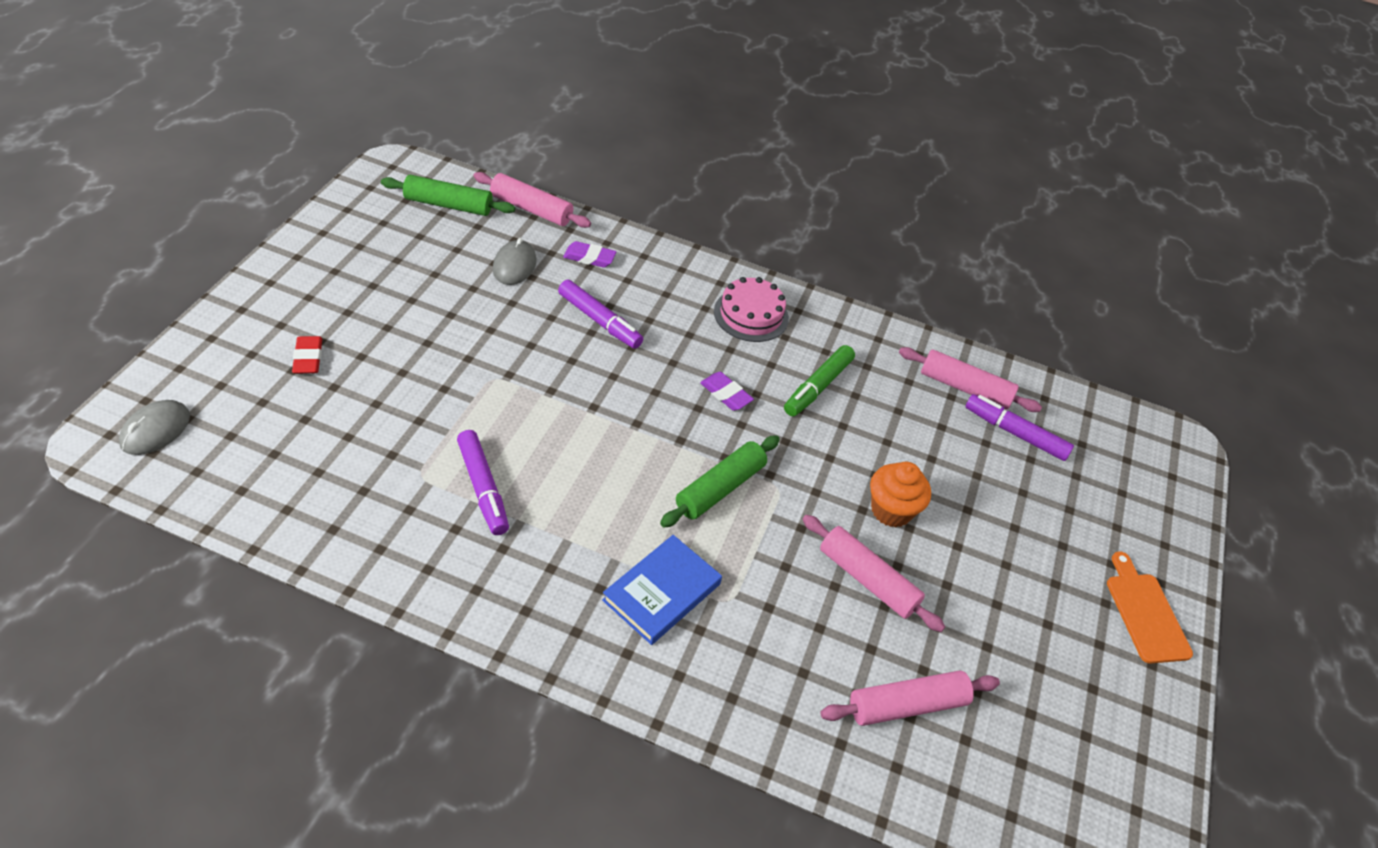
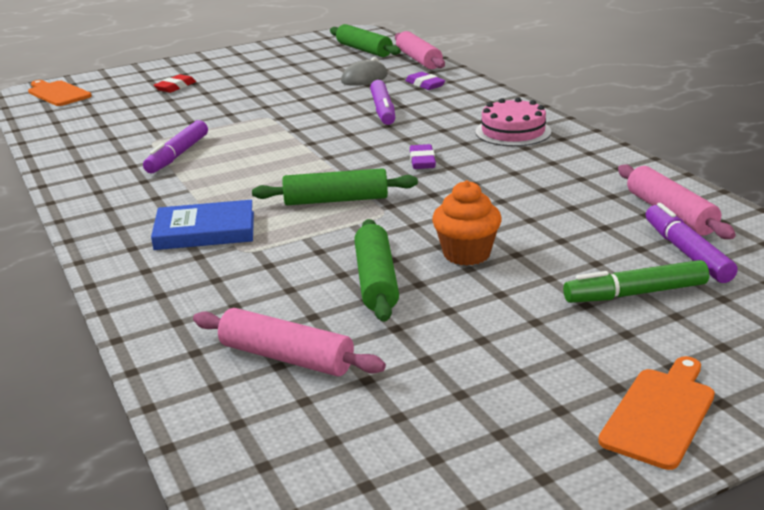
camera: 50 degrees right, 20 degrees down
(155, 430) = (58, 93): grey mouse -> orange cutting board
(817, 387) = (511, 176): green marker -> green marker (635, 293)
(867, 580) = (376, 281): pink rolling pin -> green rolling pin

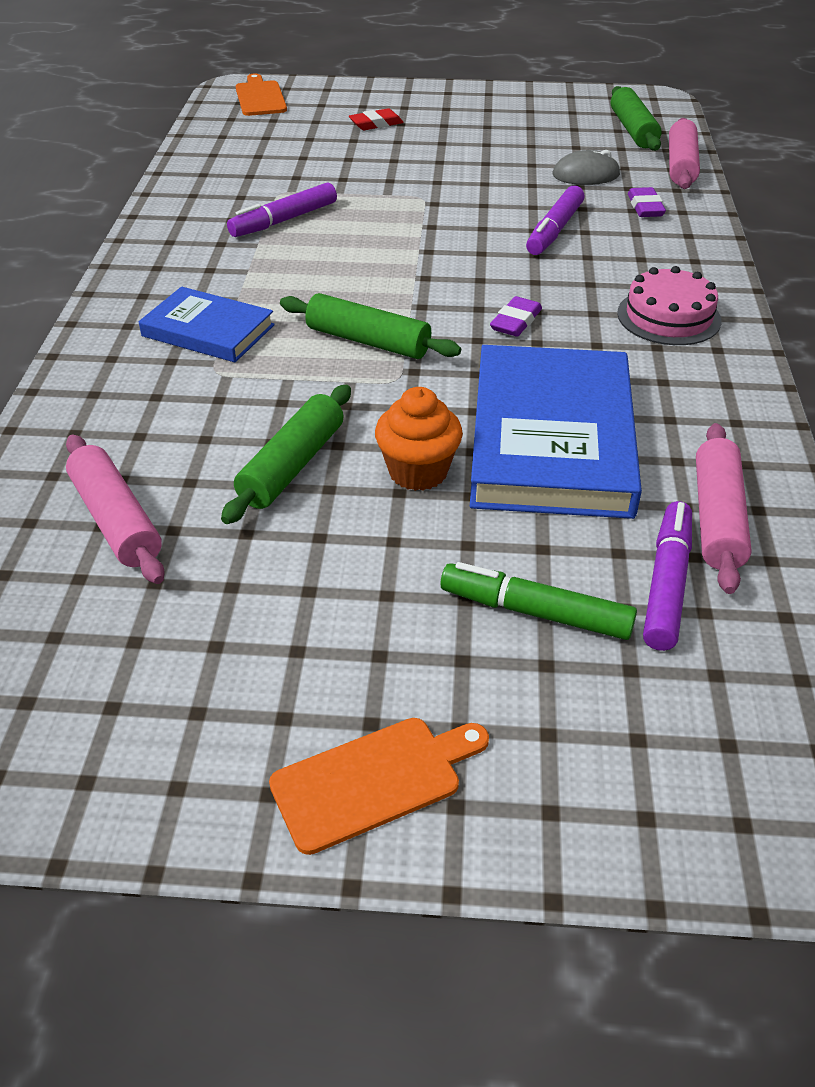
camera: 30 degrees right, 15 degrees up
(527, 210) = (552, 439): none -> blue book

